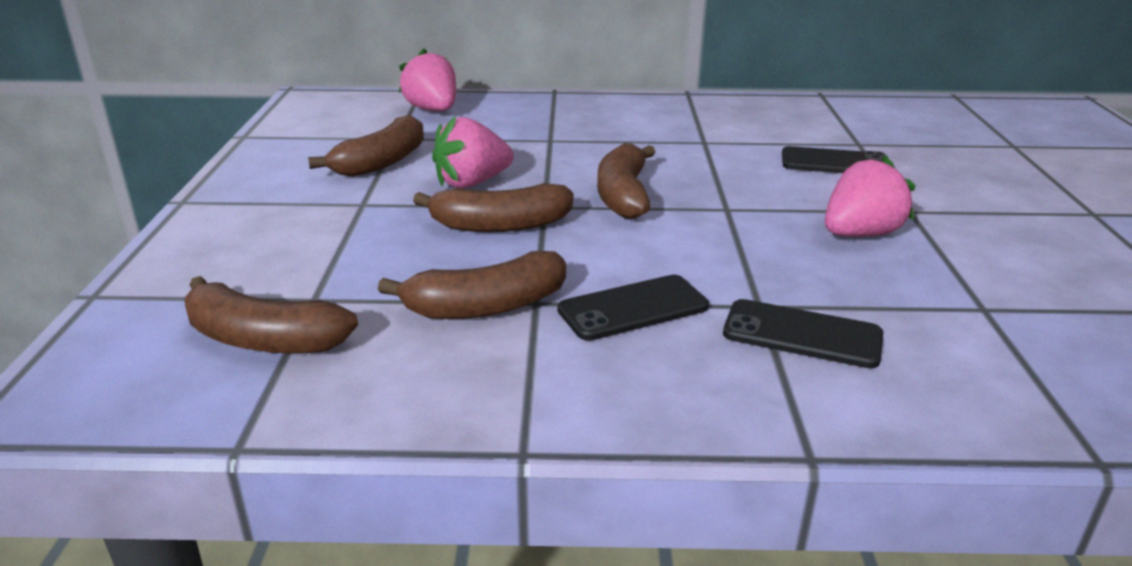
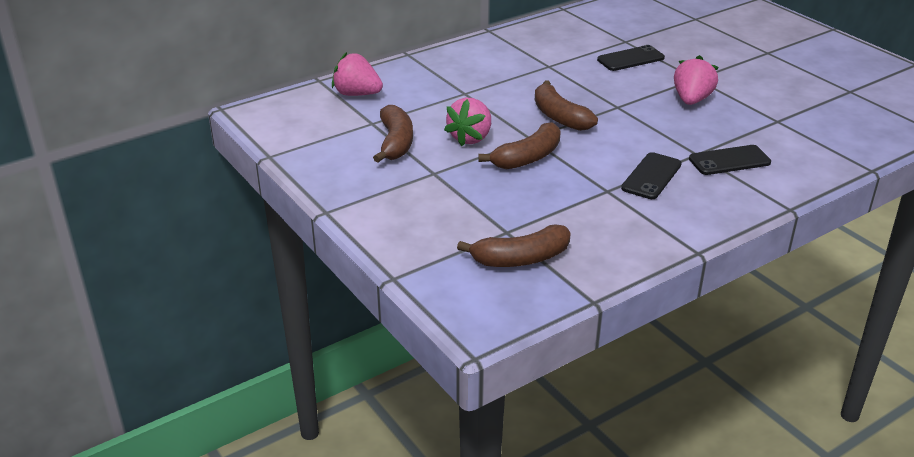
camera: 35 degrees left, 5 degrees up
(486, 306) = (590, 202): brown banana -> none

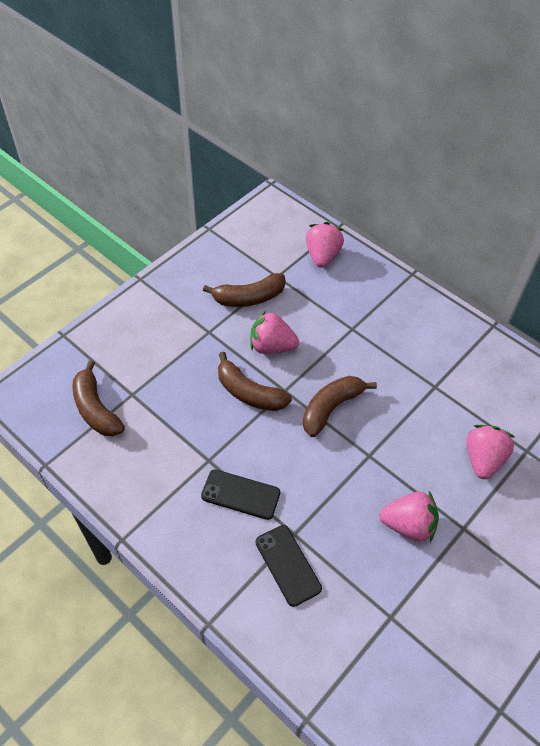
camera: 75 degrees right, 20 degrees up
(630, 59) = (483, 459): black phone -> pink strawberry

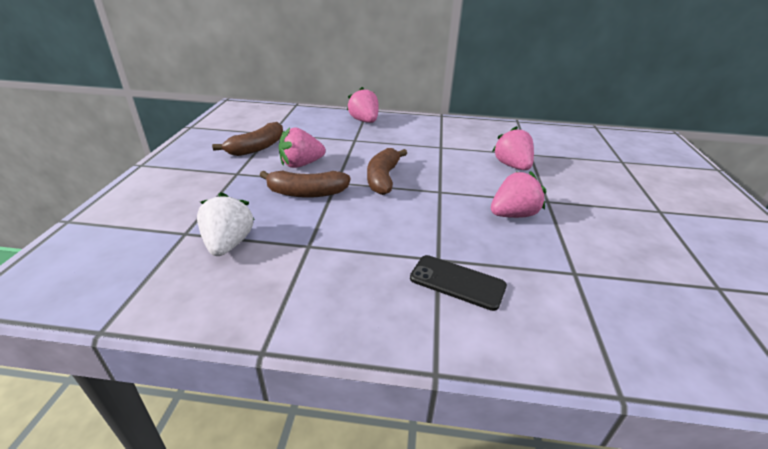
camera: 35 degrees left, 20 degrees down
(96, 408) = (146, 258): brown banana -> none
(155, 424) = (228, 244): none -> white strawberry
(240, 494) = (362, 255): black phone -> none
(322, 256) = (297, 117): pink strawberry -> pink strawberry (364, 121)

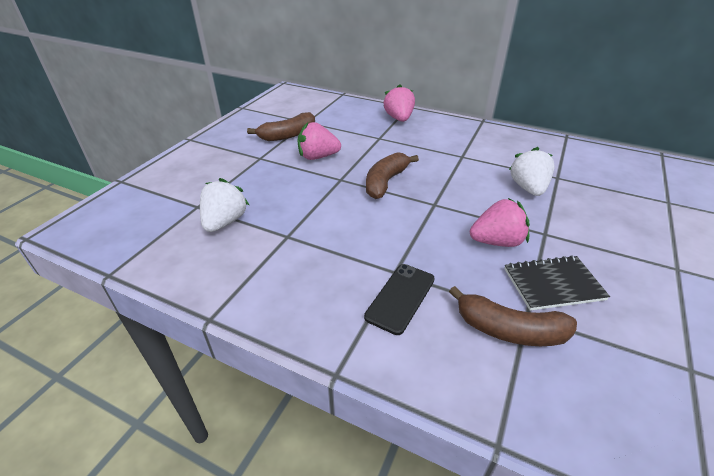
camera: 20 degrees right, 5 degrees up
(306, 193) = (309, 186): brown banana -> brown banana (509, 330)
(457, 282) = (400, 298): black phone -> black phone turned 75 degrees clockwise
(512, 166) = (528, 188): pink strawberry -> white strawberry
(579, 242) = (553, 284): none -> black notebook

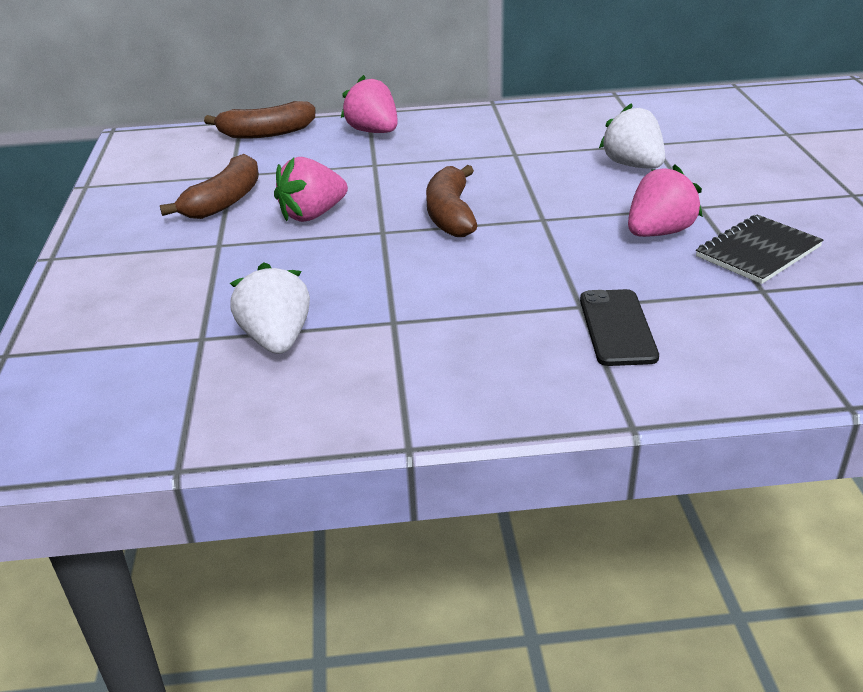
camera: 30 degrees left, 5 degrees down
(509, 330) = (760, 310): brown banana -> brown banana (266, 133)

